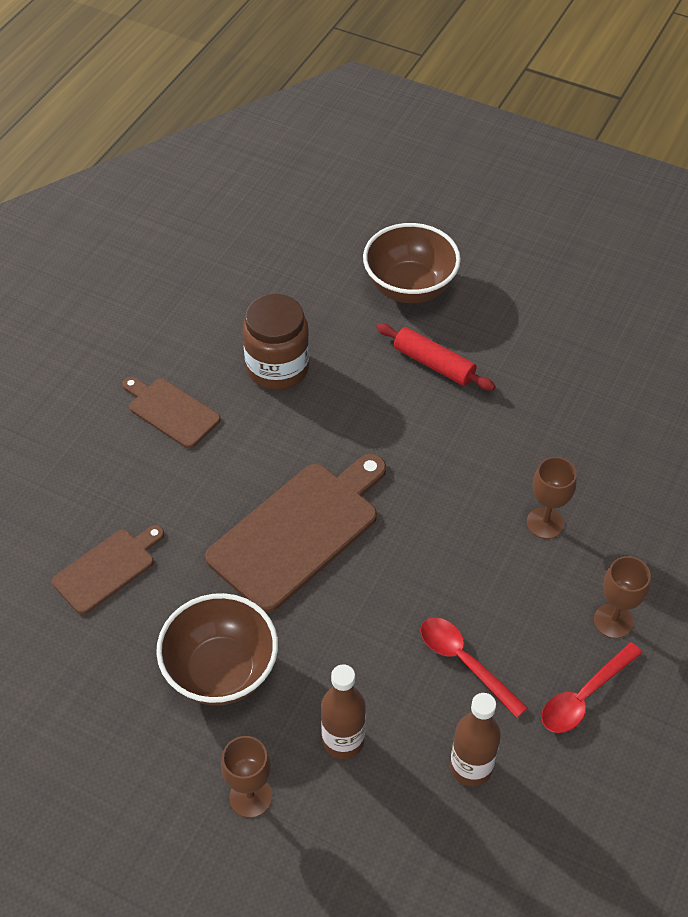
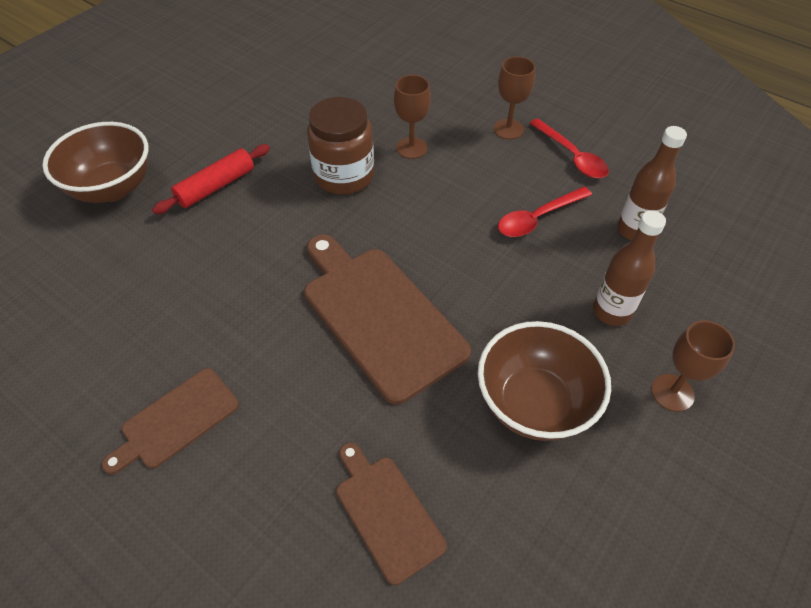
camera: 80 degrees left, 0 degrees up
(277, 367) = (161, 307): brown jar -> brown jar (344, 176)

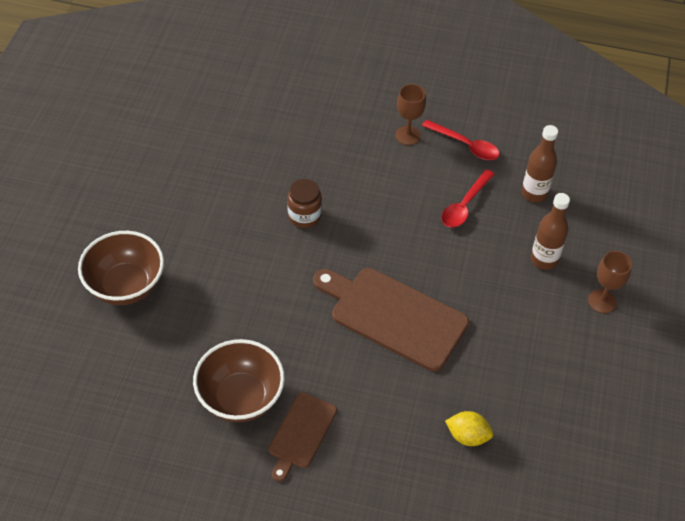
camera: 25 degrees left, 0 degrees up
(216, 186) = (209, 257): red rolling pin -> none
(344, 176) = (304, 216): brown jar -> brown jar, size x0.66
(386, 513) = (467, 436): brown cutting board -> yellow lemon
(411, 148) = (342, 175): brown goblet -> none
(534, 403) = (522, 338): brown bowl -> brown bowl (241, 398)

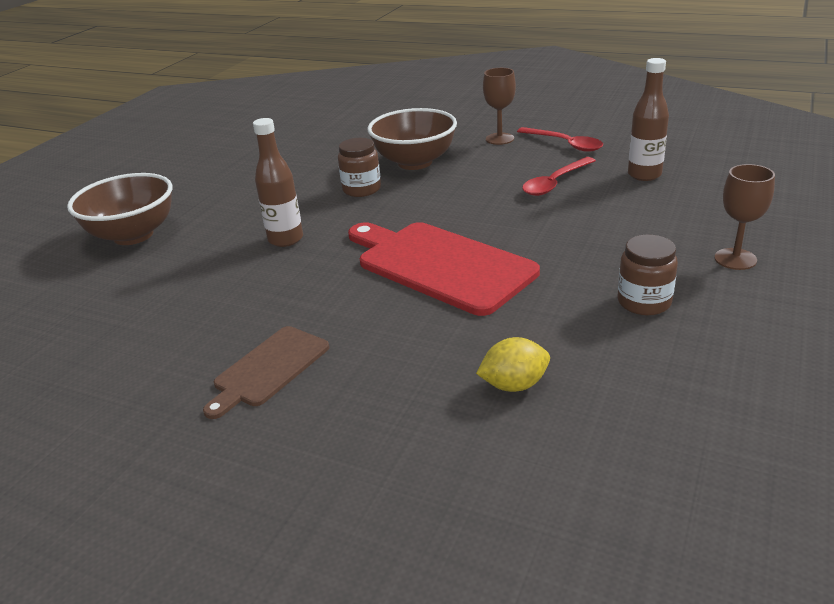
camera: 15 degrees right, 20 degrees down
(241, 398) = (207, 330): brown bowl -> brown bowl (415, 162)
(393, 316) = (440, 265): brown cutting board -> red cutting board
(467, 436) = (514, 385): yellow lemon -> yellow lemon turned 45 degrees counterclockwise
(542, 351) = (644, 302): none -> brown jar
(544, 259) = (653, 223): brown bottle -> brown bottle (285, 239)

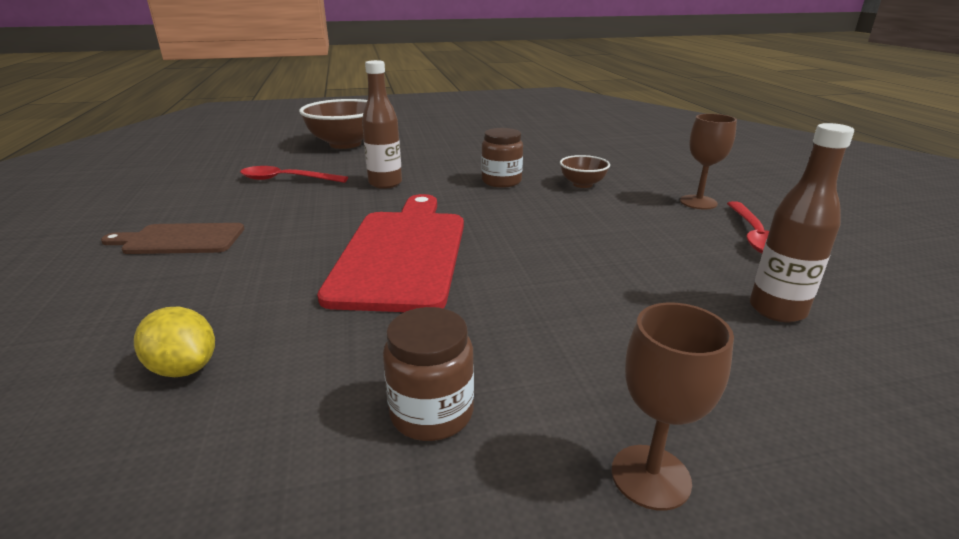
camera: 50 degrees right, 5 degrees down
(415, 162) = (582, 184): brown bowl -> brown bowl, size x0.51
(555, 183) = (654, 258): red spoon -> red spoon (286, 179)

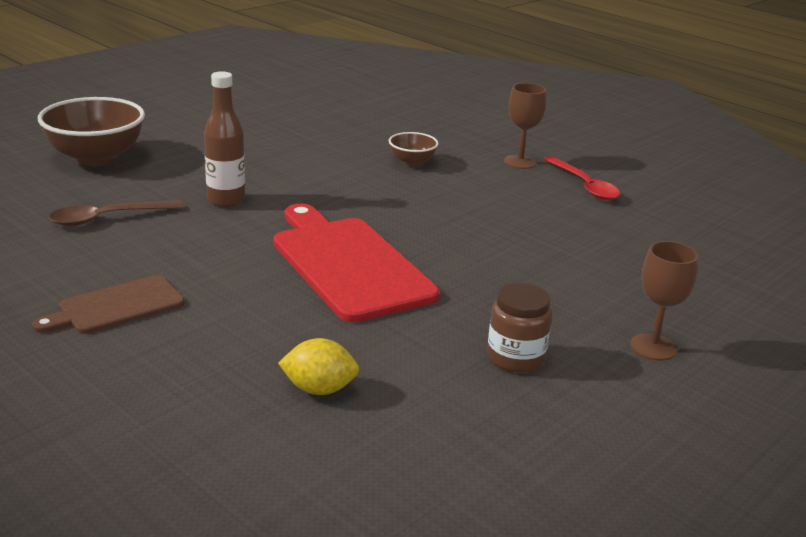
camera: 35 degrees left, 0 degrees up
(286, 179) = (108, 218): red spoon -> brown spoon
(501, 181) = (337, 174): brown jar -> none
(777, 310) = (639, 239): brown bottle -> none

